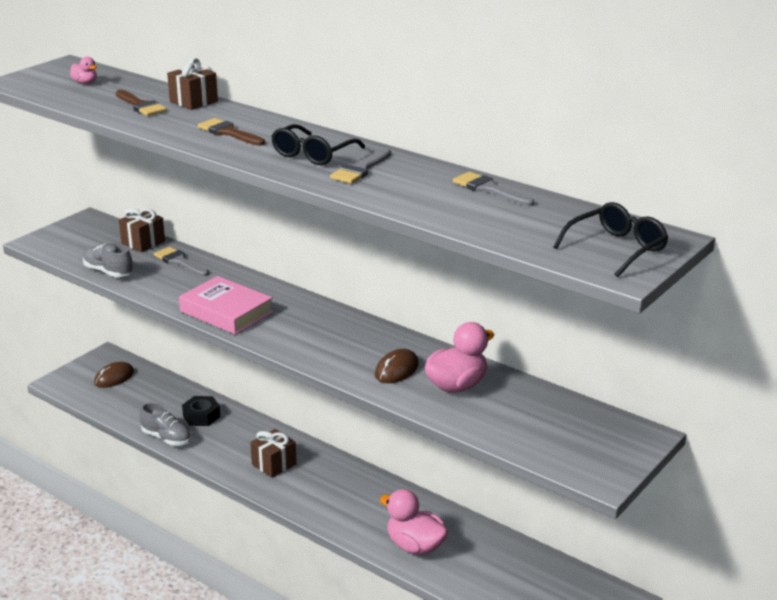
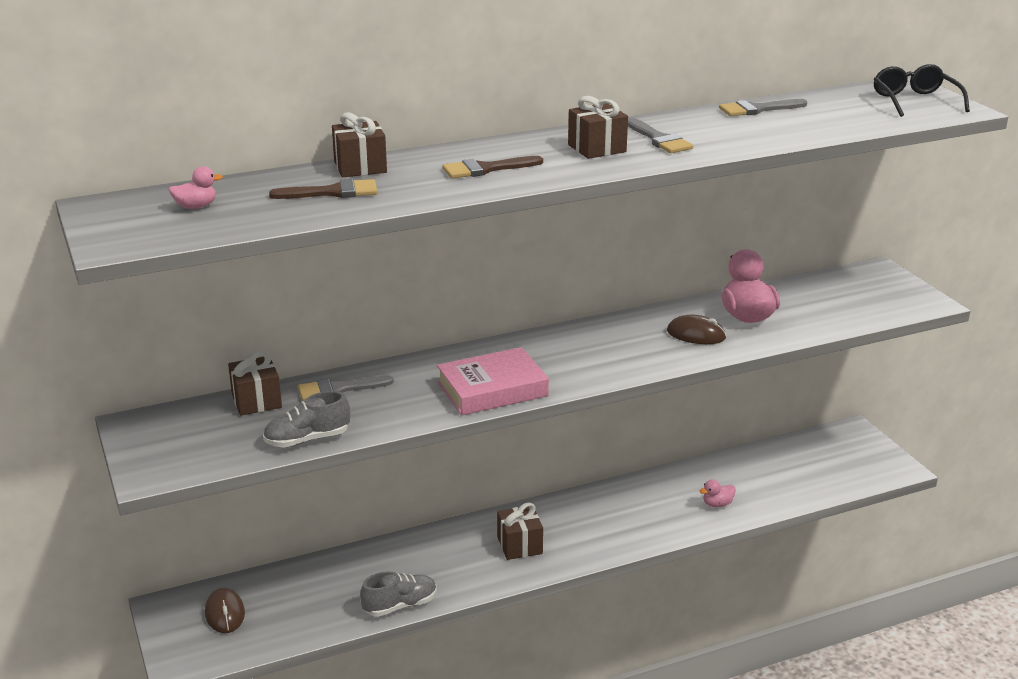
camera: 60 degrees left, 0 degrees up
(201, 416) = (381, 568): black nut -> none
(313, 154) = (597, 148): black glasses -> brown gift
(397, 370) = (696, 334): brown mouse -> brown mouse turned 45 degrees counterclockwise
(415, 546) = (717, 504): pink duck -> pink duck, size x0.50

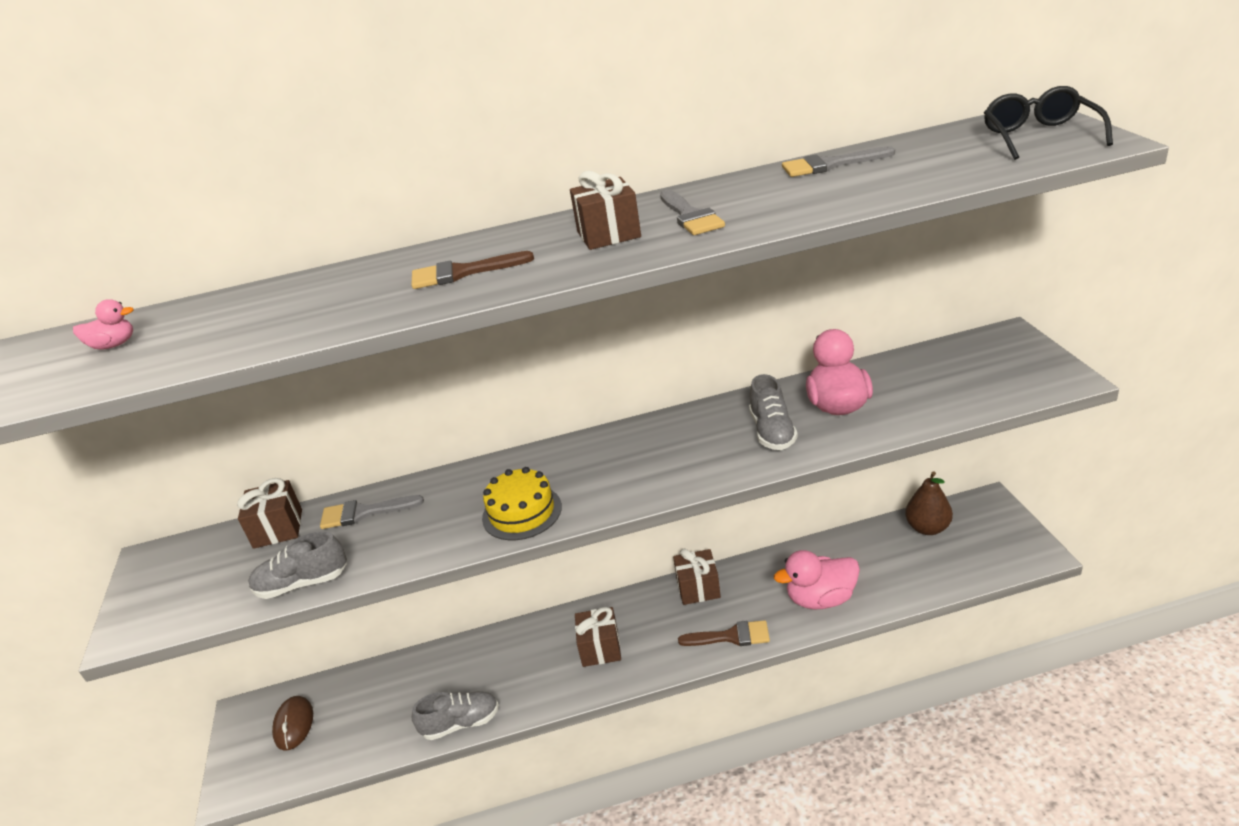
camera: 15 degrees right, 5 degrees up
(333, 192) = (271, 317): brown brush -> brown brush (731, 636)
(360, 167) = (327, 279): brown gift -> brown gift (698, 588)
(492, 389) = (522, 512): pink book -> yellow cake
(696, 334) = (772, 432): brown mouse -> grey shoe
(717, 504) = (820, 599): pink duck -> pink duck, size x2.01
(803, 450) = (927, 528): none -> brown pear

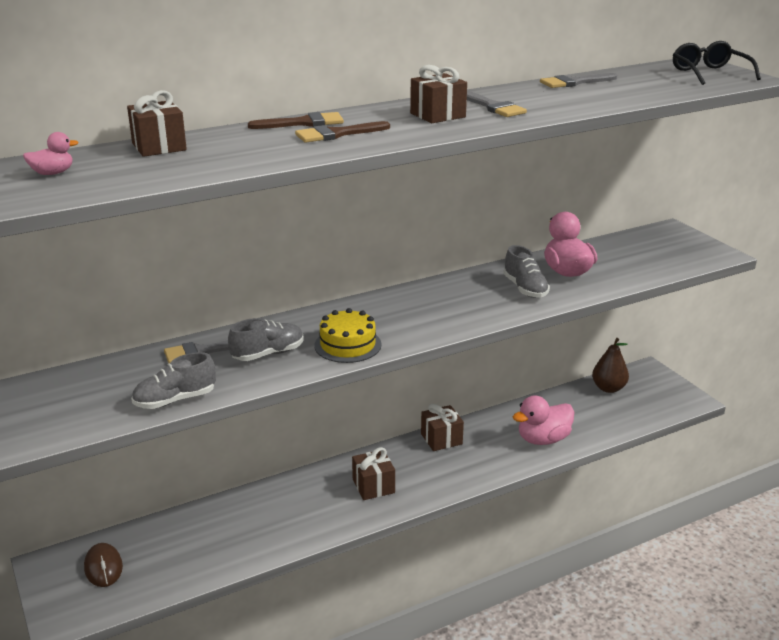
camera: 20 degrees left, 5 degrees down
(278, 528) = (124, 366): brown gift -> brown gift (159, 147)
(461, 723) = (269, 549): grey shoe -> grey shoe (268, 354)
(731, 636) = (481, 469): brown brush -> brown brush (303, 123)

